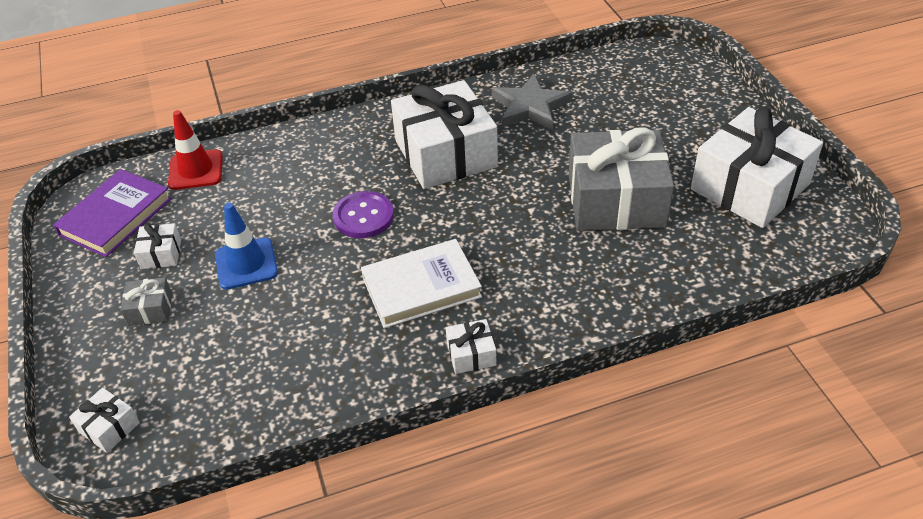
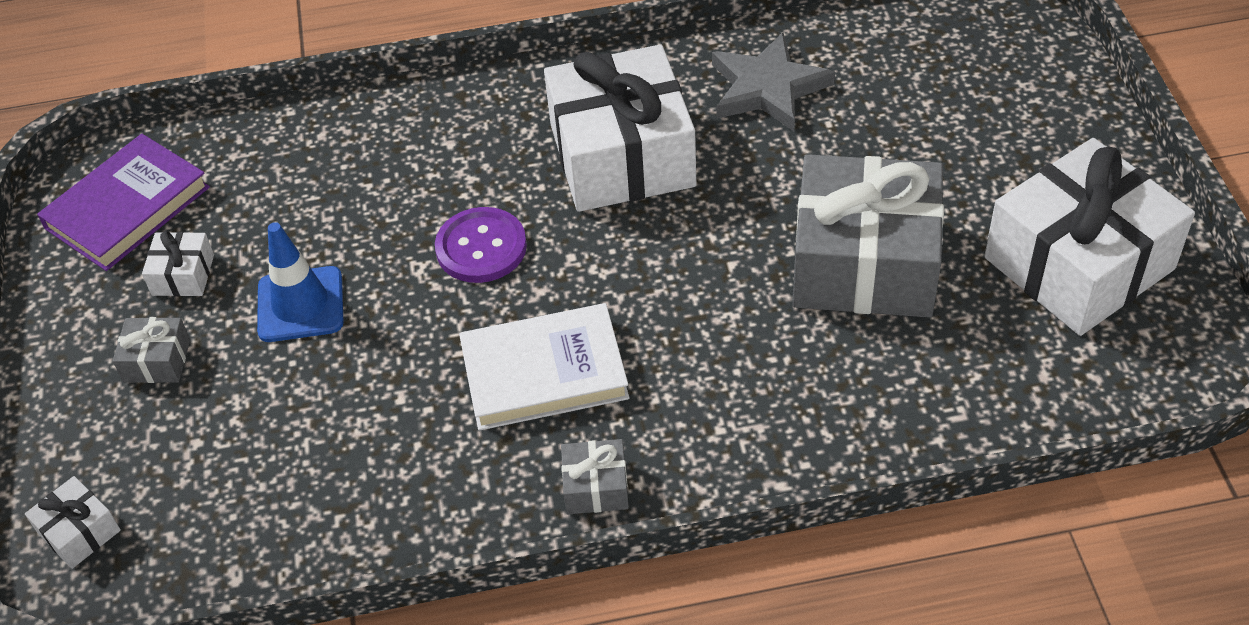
camera: 10 degrees right, 5 degrees up
(196, 170) = (251, 143): red traffic cone -> none
(471, 354) = (596, 487): white gift -> grey gift

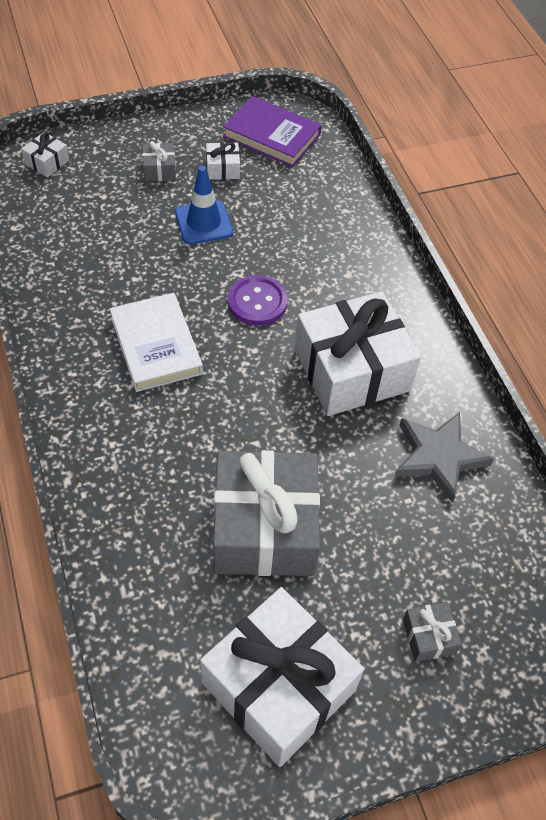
camera: 75 degrees right, 5 degrees up
(596, 487) = (68, 380): grey gift -> grey gift (428, 636)

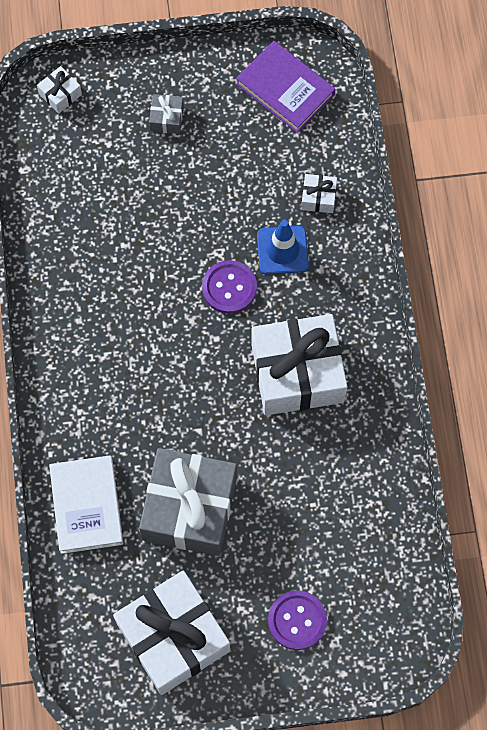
camera: 15 degrees right, 15 degrees up
(156, 345) = (131, 320): white book -> white book (86, 506)
(204, 223) = (197, 190): blue traffic cone -> blue traffic cone (282, 250)
(222, 168) = (228, 125): white gift -> white gift (318, 197)
(428, 636) = (297, 620): grey gift -> purple button
(438, 457) = (350, 470): grey star -> none

